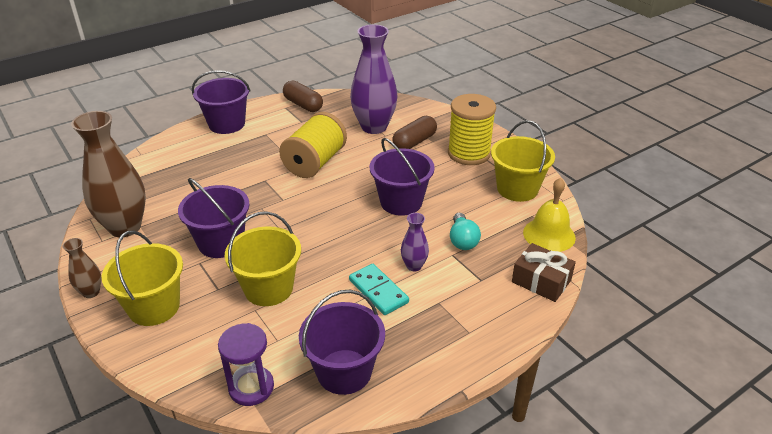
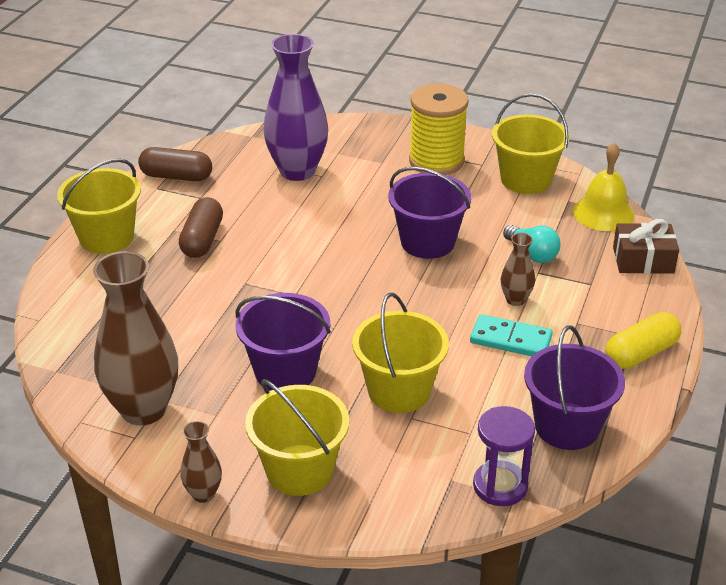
camera: 35 degrees left, 0 degrees up
(226, 124) = (106, 237): purple bucket -> yellow bucket
(315, 162) = (279, 239): yellow spool -> none
(414, 142) = (364, 171): brown capsule -> brown capsule (202, 240)
(414, 266) = (515, 300): purple vase -> brown vase
(459, 348) = (641, 353): none -> yellow capsule

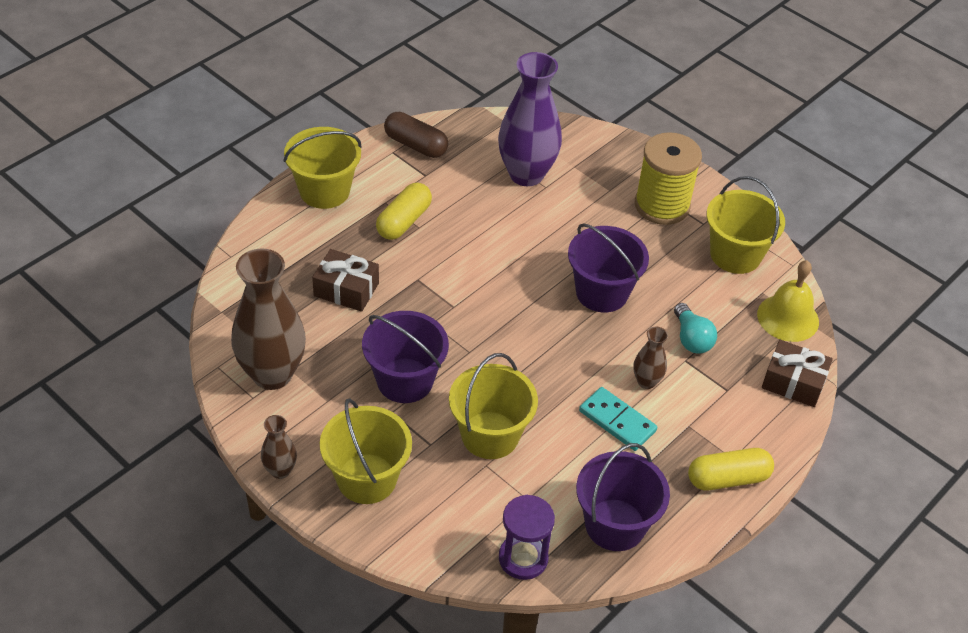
camera: 20 degrees right, 10 degrees up
(178, 312) = (346, 289): none -> brown gift
(202, 240) = (404, 221): brown capsule -> yellow capsule

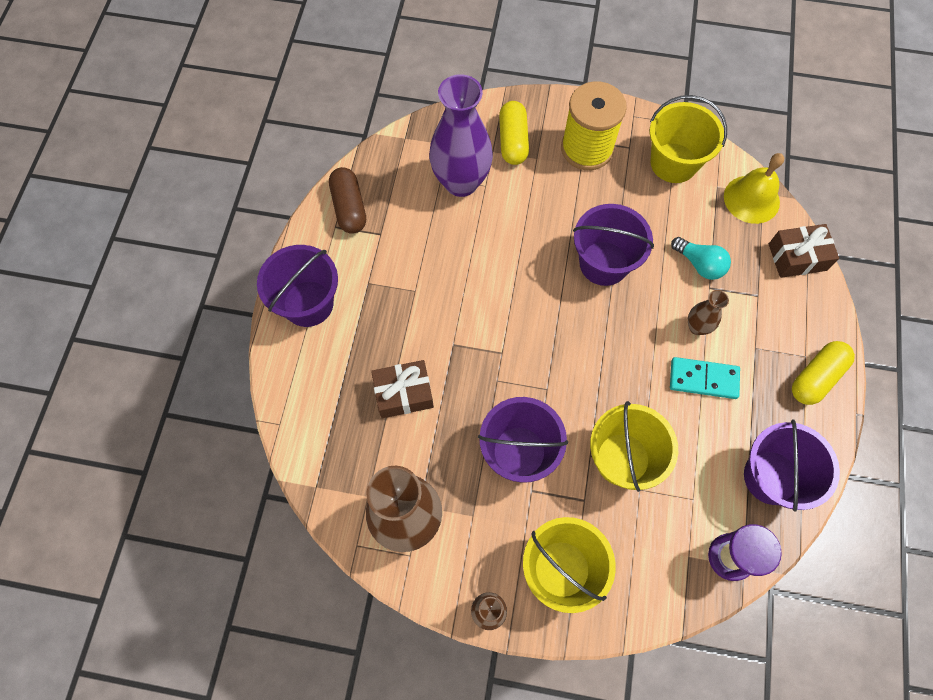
camera: 30 degrees left, 20 degrees up
(324, 191) = (308, 303): yellow bucket -> purple bucket
(404, 221) = (398, 293): yellow capsule -> yellow capsule (513, 141)
(415, 145) = (349, 207): brown capsule -> brown capsule turned 75 degrees clockwise

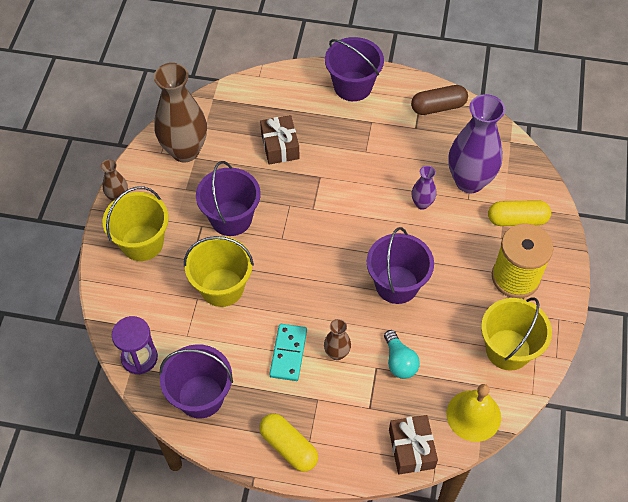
camera: 90 degrees right, 10 degrees down
(493, 232) = (422, 203): none -> purple vase
(699, 264) = (399, 361): turquoise light bulb -> turquoise light bulb turned 60 degrees counterclockwise

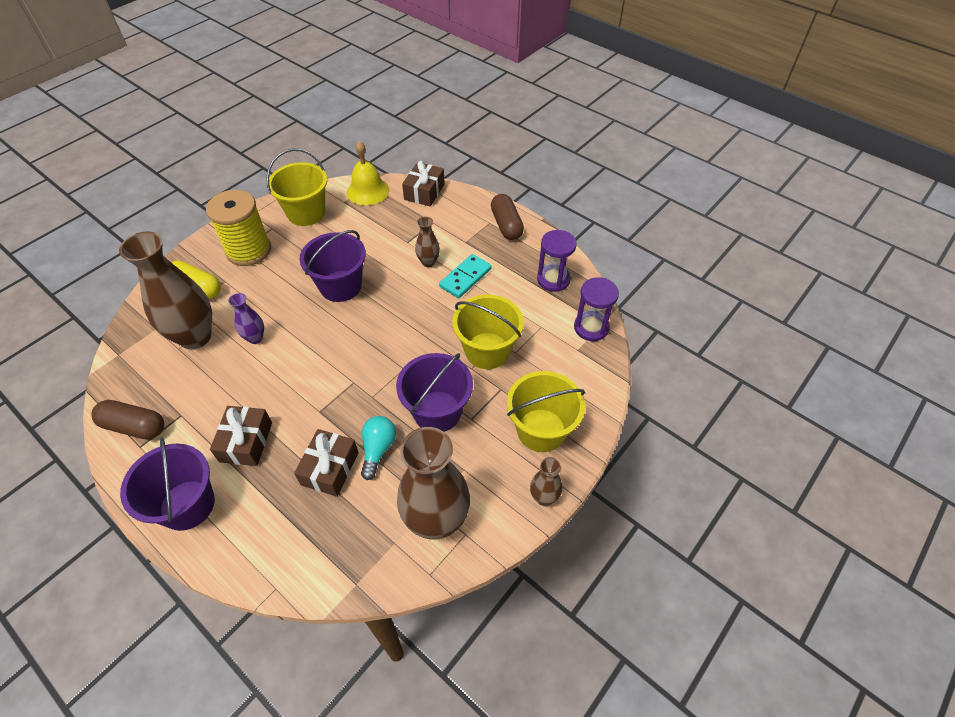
camera: 150 degrees left, 5 degrees down
(201, 396) = (553, 279): purple bucket -> purple hourglass
(288, 447) = (506, 225): yellow capsule -> brown capsule
(352, 134) = (246, 442): none -> brown gift
(399, 361) = (387, 238): turquoise light bulb -> turquoise light bulb (378, 449)
(469, 181) = (195, 337): purple vase -> brown vase

